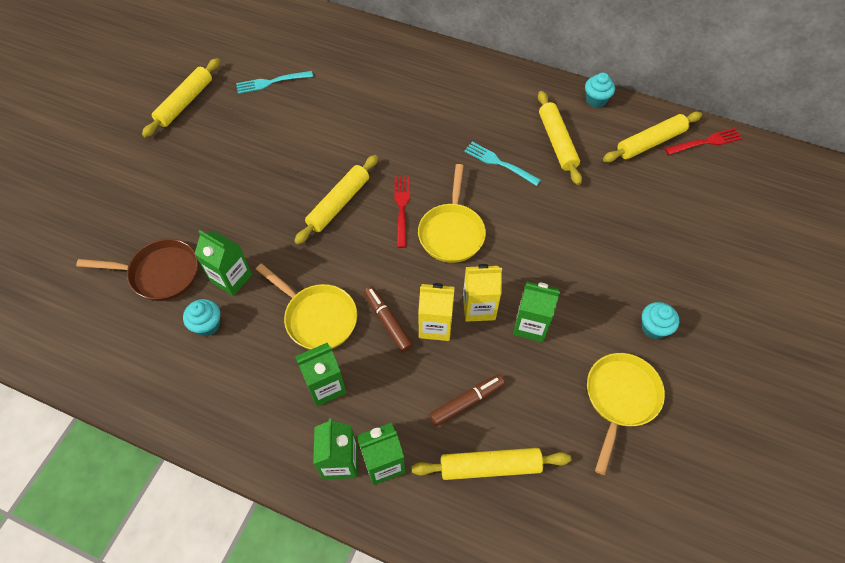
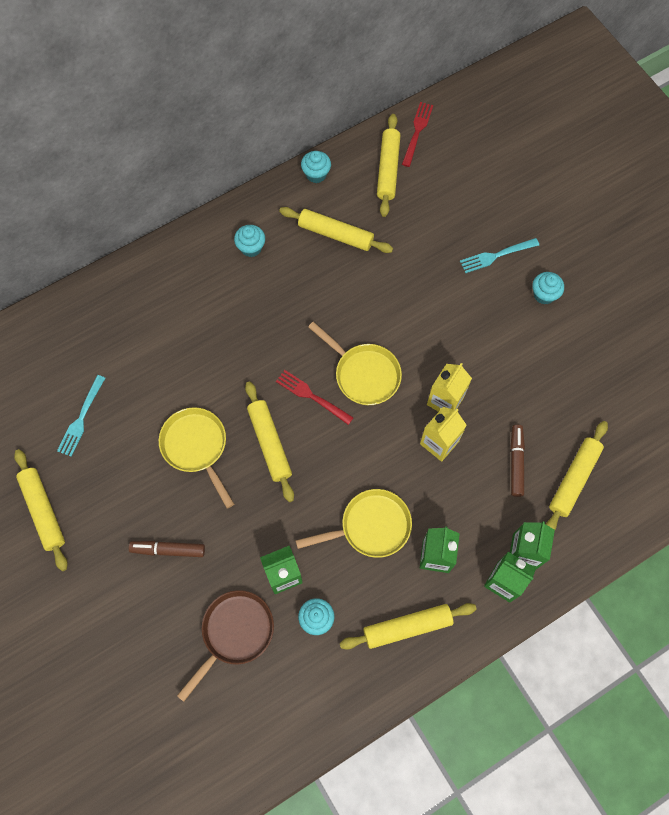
camera: 55 degrees left, 10 degrees up
(243, 402) = (407, 627): none -> yellow rolling pin
(388, 321) = (411, 475): brown marker -> brown marker (168, 550)
(493, 97) = (251, 248): none -> turquoise cupcake
(499, 163) = (323, 292): turquoise fork -> turquoise fork (496, 255)
(530, 325) = (485, 375): green carton -> none
(620, 399) = (581, 358): yellow pan -> yellow pan (196, 447)

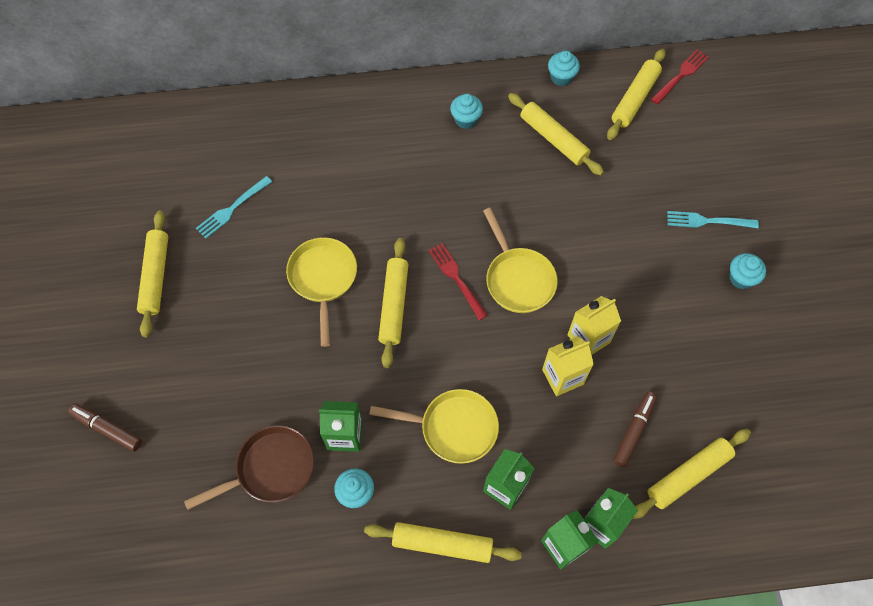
camera: 25 degrees right, 5 degrees down
(168, 550) = (248, 362): brown marker -> brown marker (107, 429)

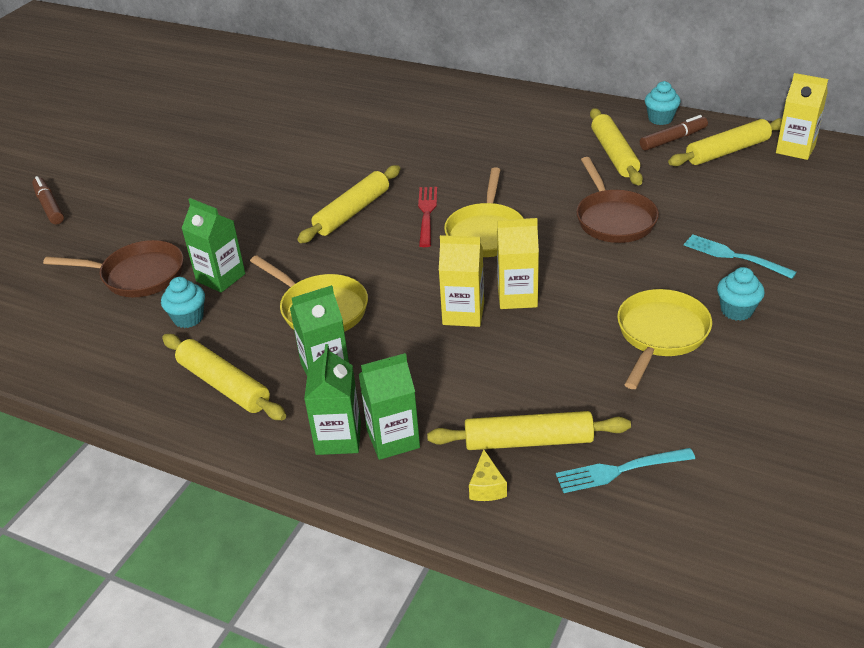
camera: 35 degrees right, 25 degrees down
(156, 276) = (182, 136): yellow rolling pin -> none
(232, 208) = (282, 117): turquoise fork -> turquoise fork (620, 470)
(323, 279) = (309, 177): yellow pan -> yellow pan (660, 335)
(466, 120) = (538, 120): turquoise cupcake -> none
(601, 218) = (613, 219): none -> brown pan
(634, 431) = (500, 381): brown marker -> brown marker (673, 139)
(680, 75) = (795, 149): red fork -> yellow carton
(689, 530) = (486, 487): none -> yellow cheese

